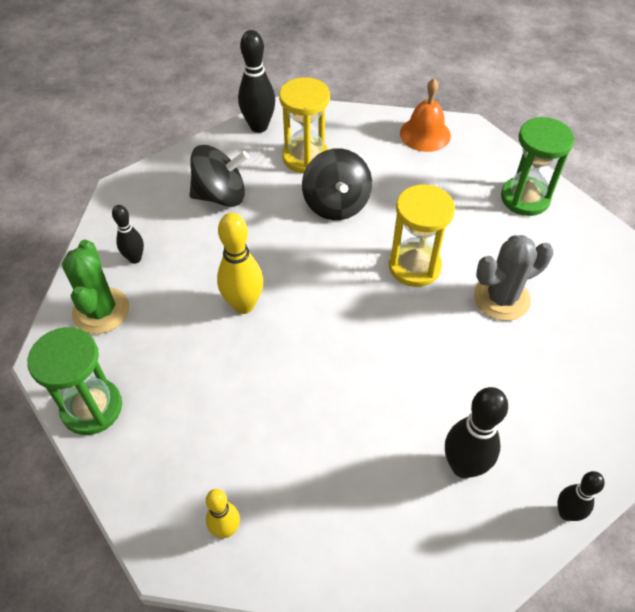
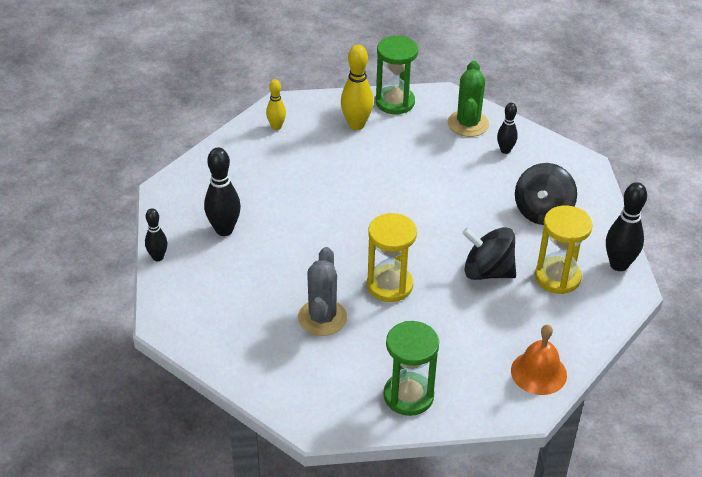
camera: 120 degrees right, 10 degrees down
(101, 311) = (468, 124): green cactus -> green cactus turned 75 degrees clockwise
(243, 305) = (423, 185): yellow bowling pin -> yellow bowling pin (356, 125)

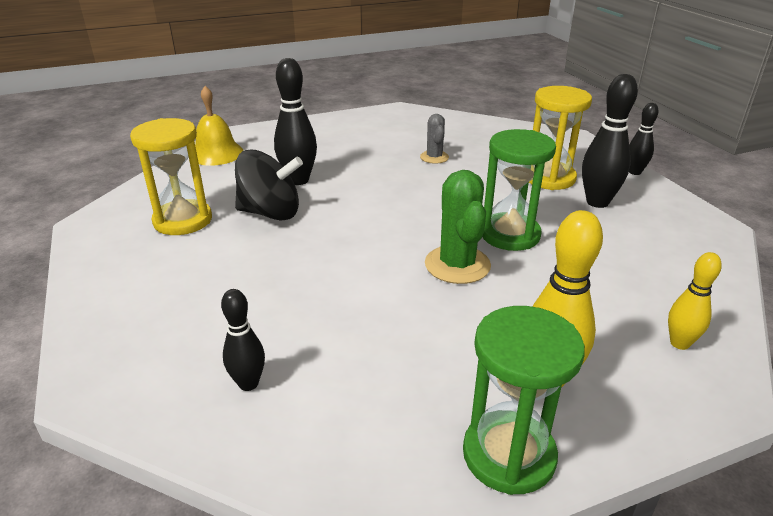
camera: 165 degrees right, 10 degrees down
(322, 318) = (434, 157): grey cactus -> grey cactus, size x0.59
(389, 285) = (380, 186): yellow hourglass -> yellow hourglass (549, 178)
(408, 396) = (333, 129): green hourglass -> green hourglass (510, 235)
(468, 124) = (331, 431): green cactus -> green cactus (457, 265)
(538, 372) = (216, 153): orange bell -> yellow bell
(542, 212) = (190, 289): black spinning top -> none
(619, 265) = (95, 244): black bowling pin -> black bowling pin (298, 180)

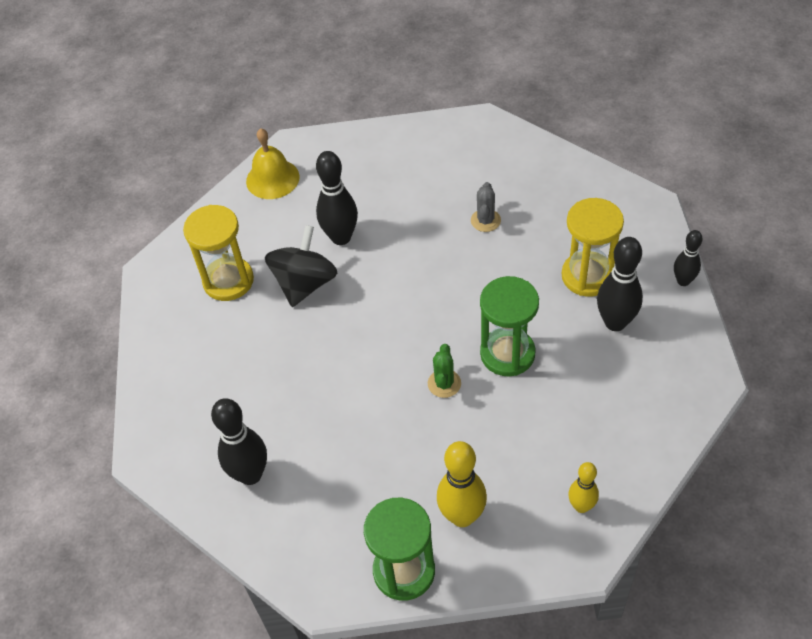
camera: 20 degrees right, 20 degrees up
(248, 383) = (250, 474): black bowling pin -> black bowling pin, size x1.65
(270, 213) = (305, 283): black spinning top -> black spinning top turned 90 degrees counterclockwise
(457, 265) = (444, 383): green cactus -> green cactus, size x0.59

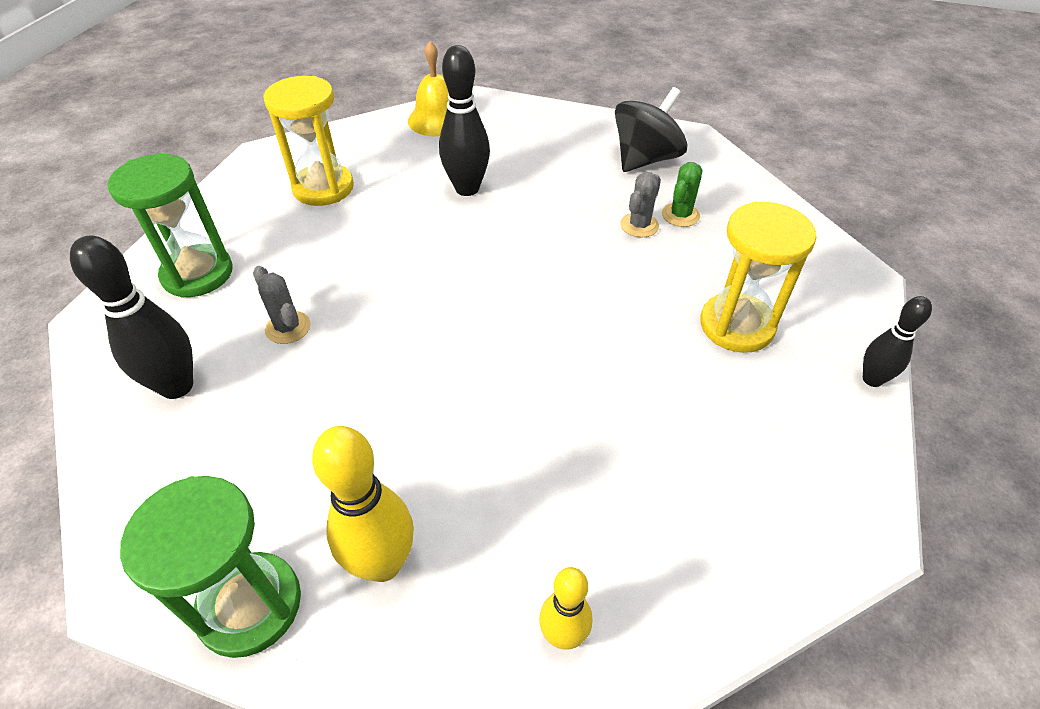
camera: 20 degrees right, 5 degrees down
(292, 403) = (288, 328): none -> grey cactus
(305, 283) = (397, 217): black spinning top -> black spinning top (645, 159)
(444, 383) = (476, 378): green cactus -> green cactus (680, 215)
(507, 354) = (579, 375): green hourglass -> green hourglass (198, 274)
(615, 322) = (748, 394): black bowling pin -> none

